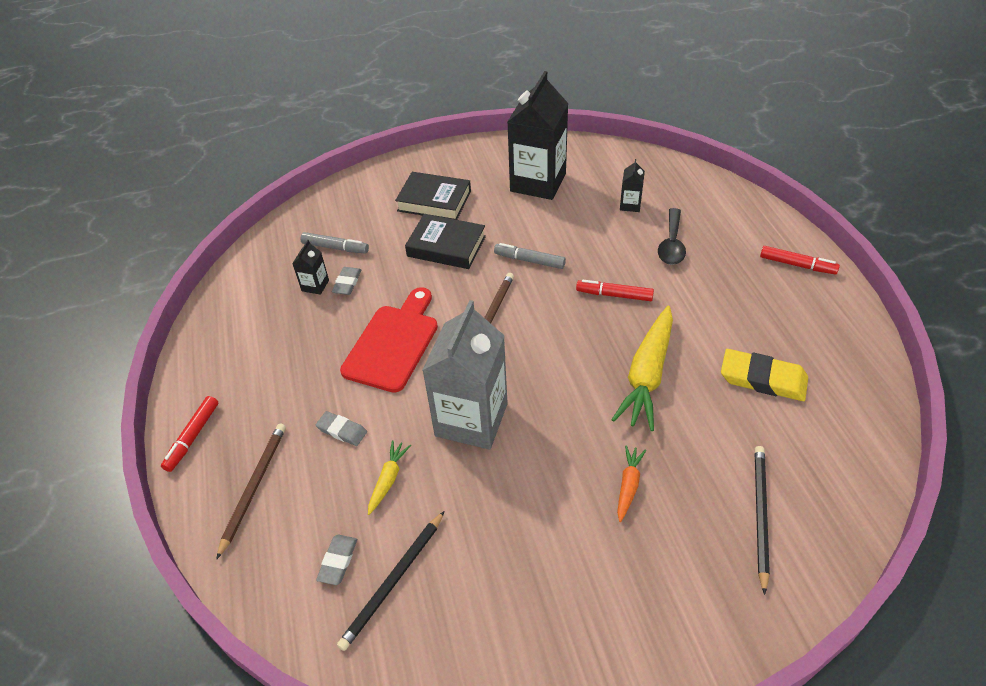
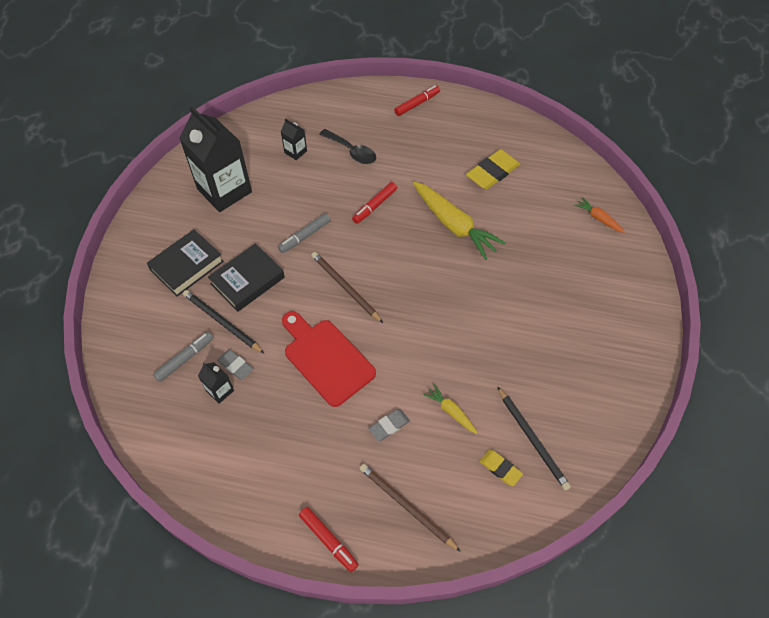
camera: 65 degrees left, 10 degrees up
(338, 561) = (500, 468): grey eraser -> yellow eraser
(471, 420) = (430, 339): grey carton -> none
(628, 485) = (530, 278): orange carrot -> orange carrot (598, 218)
(760, 515) = (582, 228): black pencil -> black pencil (222, 322)

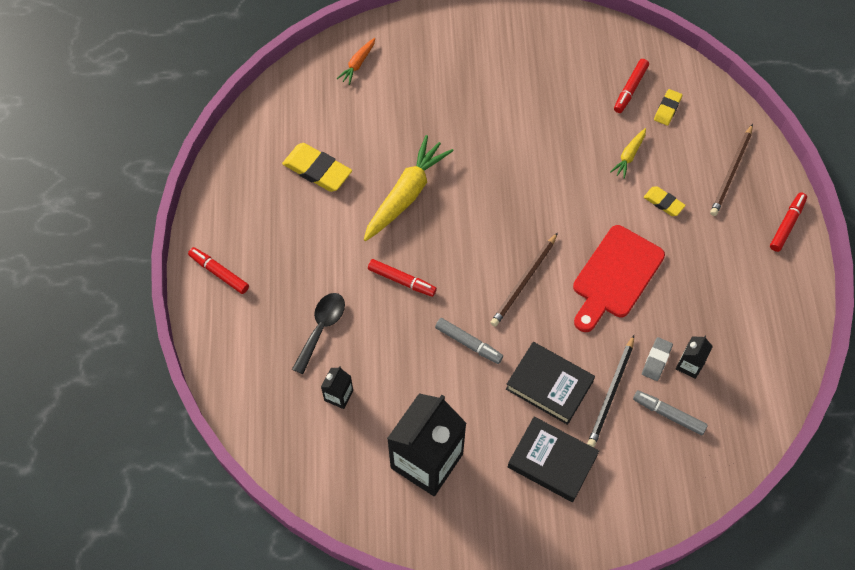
camera: 105 degrees left, 5 degrees up
(389, 426) = (663, 203): grey eraser -> yellow eraser
(532, 439) = (630, 89): black pencil -> red marker

